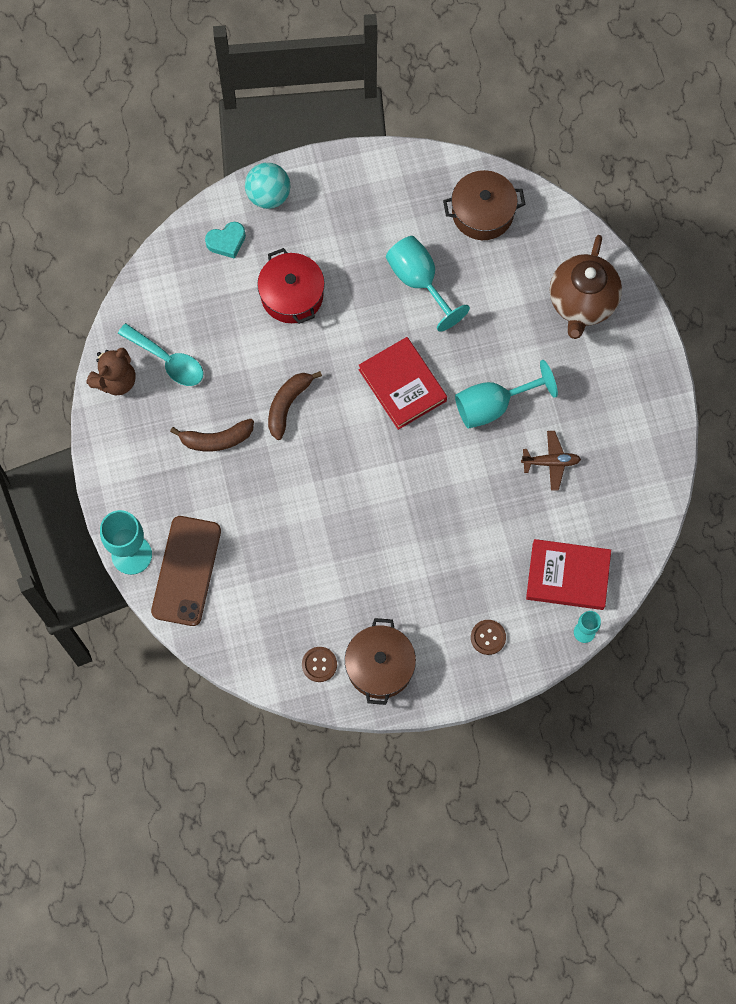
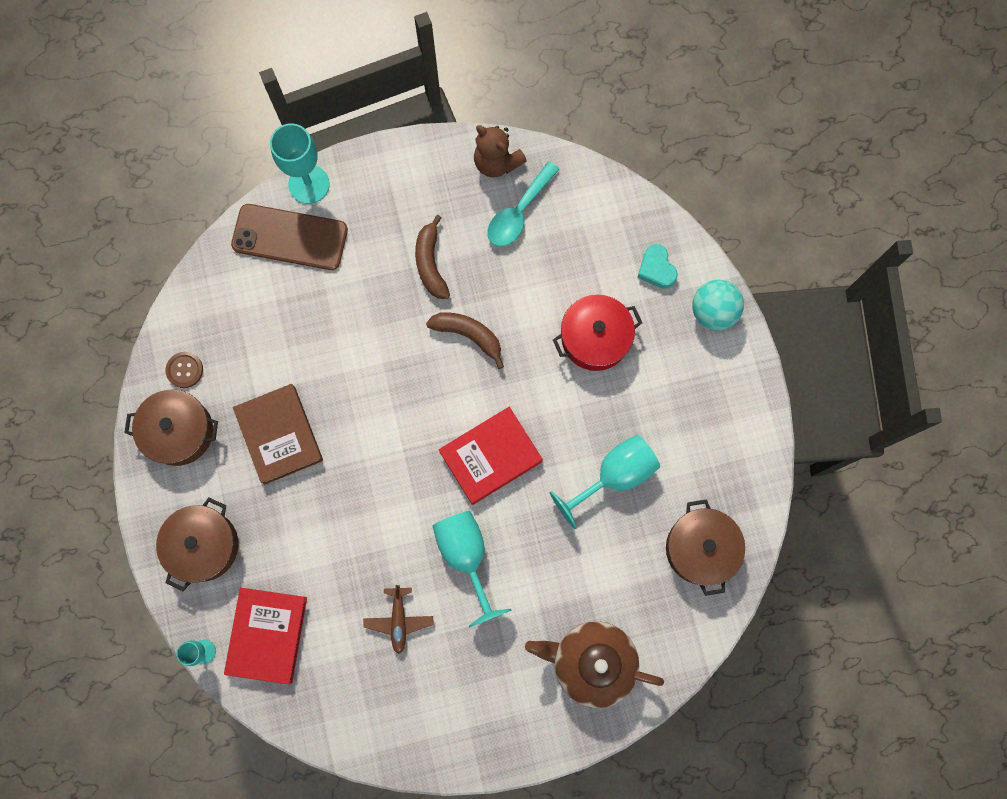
camera: 90 degrees right, 5 degrees up
(383, 573) = (279, 435): none -> brown book
(488, 637) = (203, 546): brown button -> brown pot

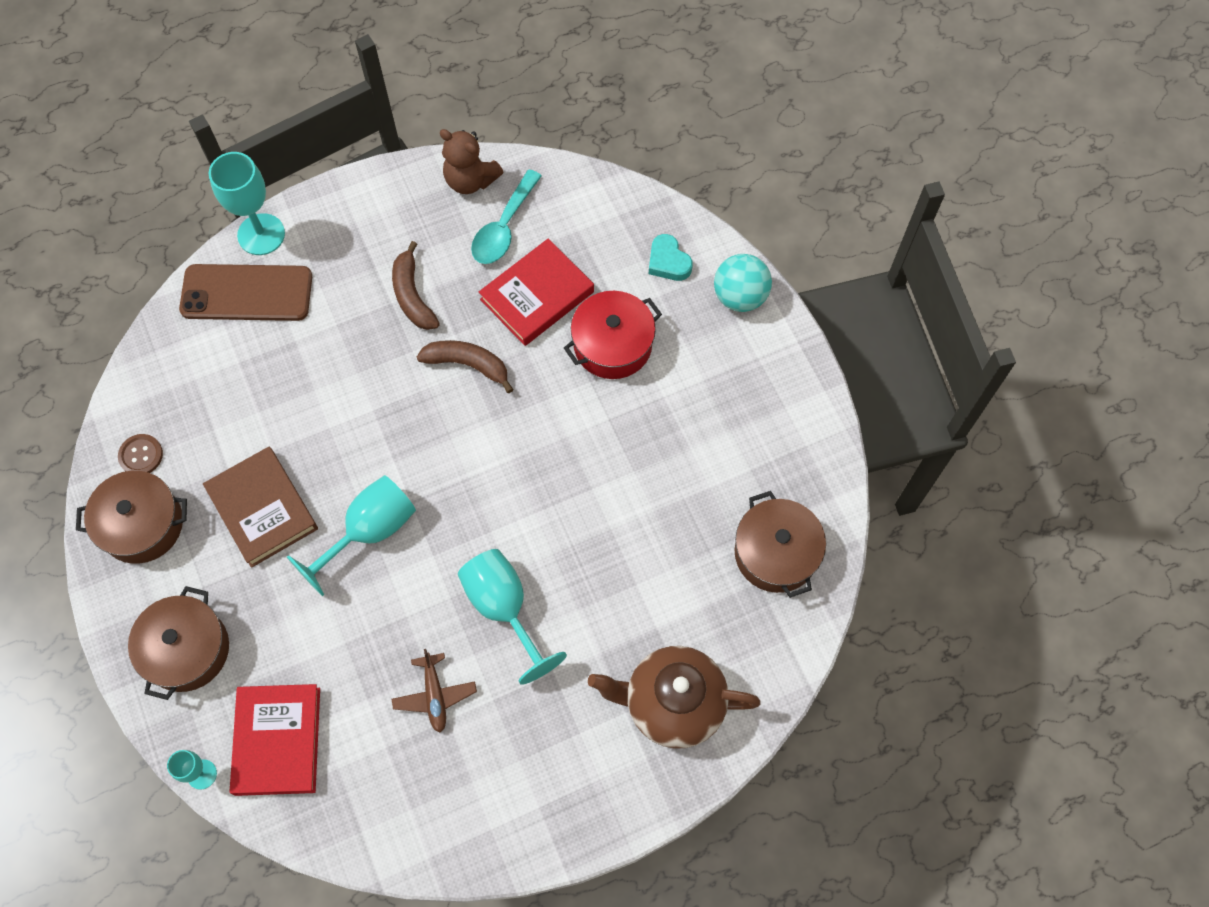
camera: 10 degrees left, 10 degrees down
(490, 456) = (514, 492): red book -> red book (537, 296)
(614, 476) = (661, 490): turquoise goblet -> turquoise goblet (369, 532)

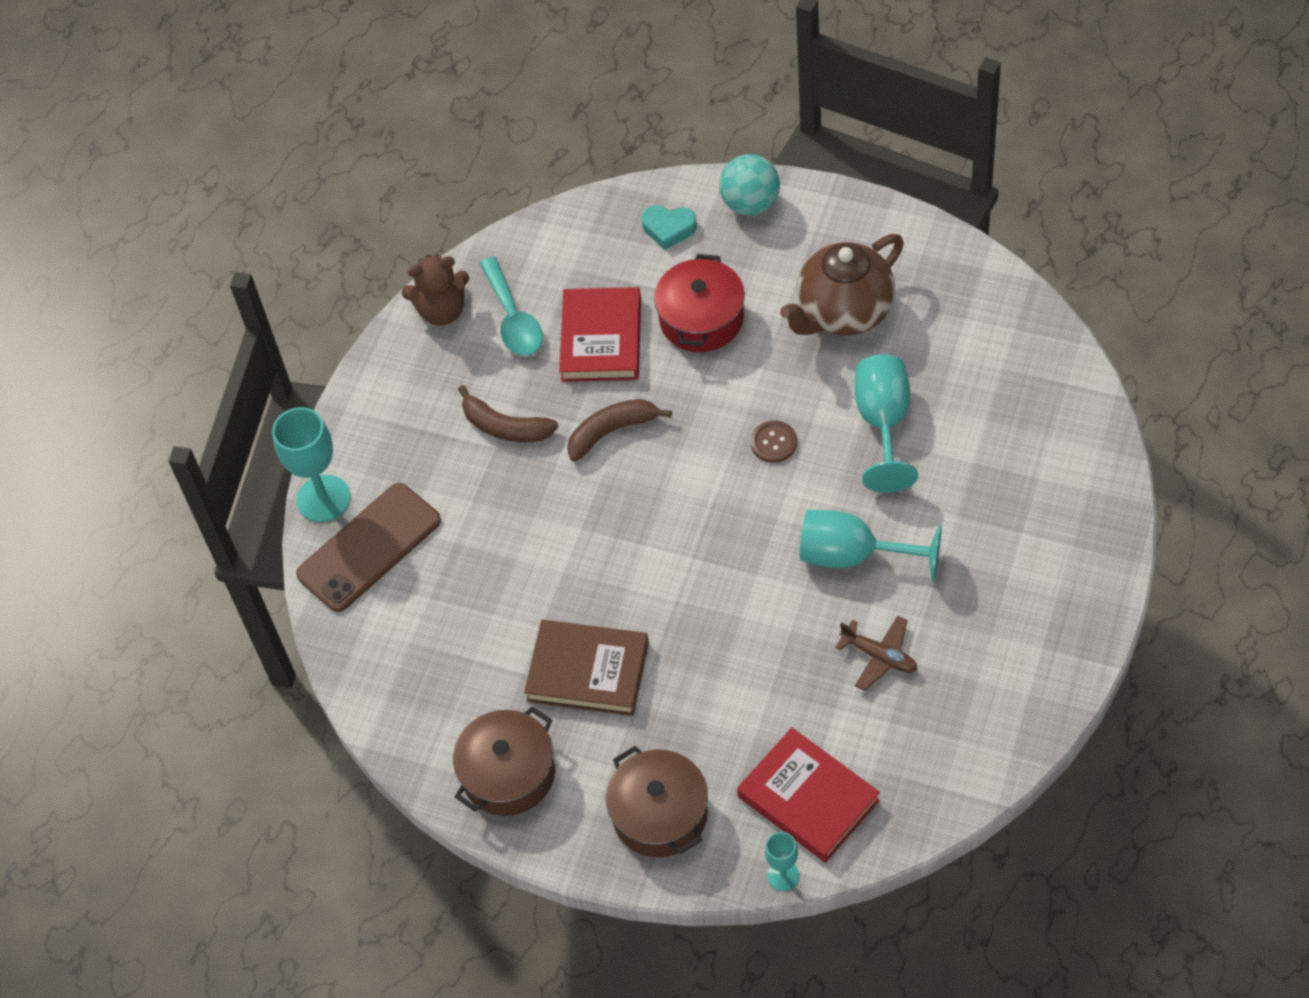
camera: 40 degrees left, 10 degrees down
(141, 455) = (440, 732): brown button -> brown button (773, 442)
(369, 532) = (689, 606): turquoise goblet -> turquoise goblet (883, 423)
(672, 704) = (1045, 496): brown teapot -> brown teapot (844, 313)
(775, 553) = (990, 339): brown pot -> none

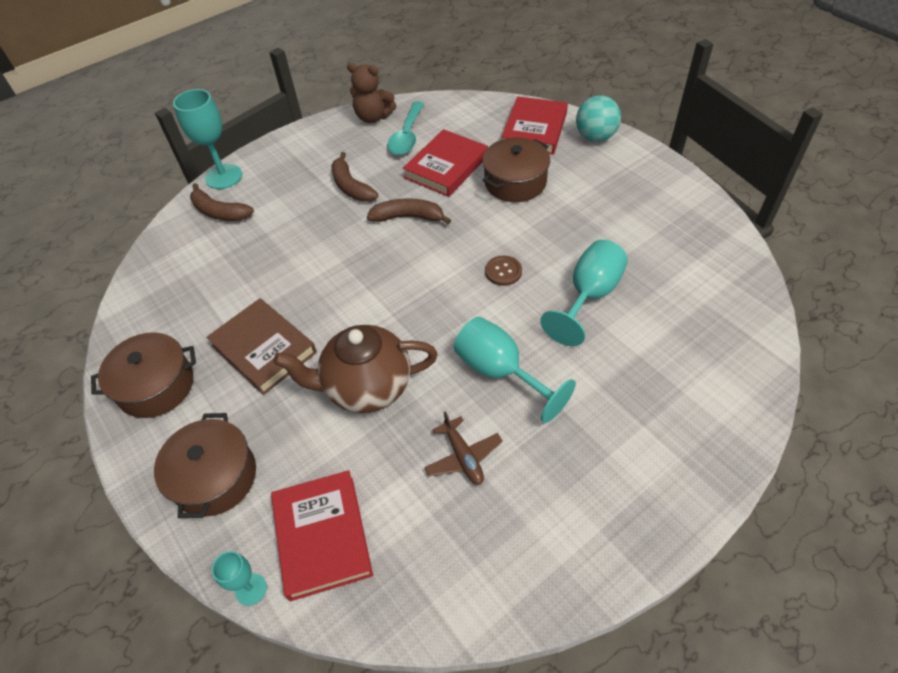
camera: 30 degrees right, 5 degrees down
(369, 548) = (219, 212): brown phone -> brown banana
(668, 228) = (534, 130): turquoise heart -> red book
(701, 319) = (515, 182): red pot -> brown pot
(844, 313) = (611, 218): brown teapot -> brown teapot (366, 388)

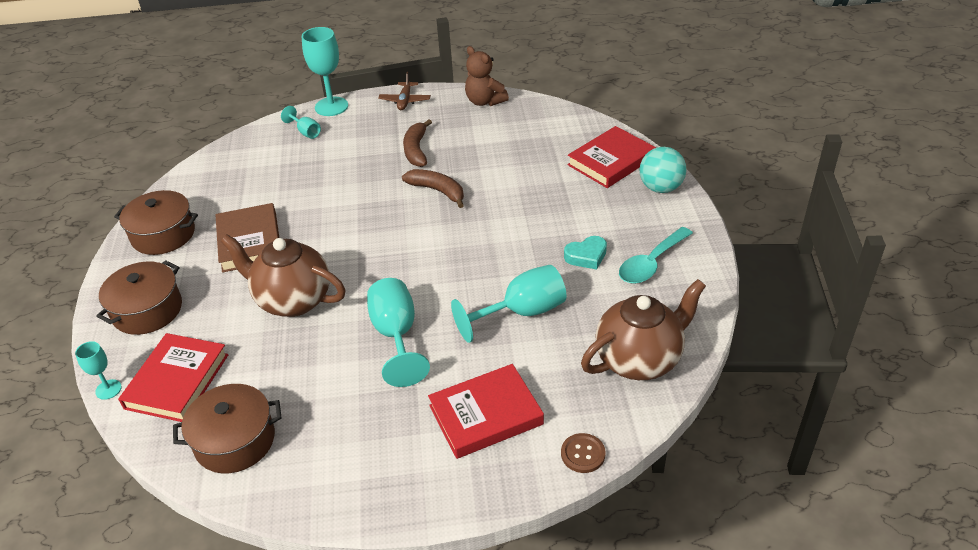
camera: 30 degrees right, 10 degrees down
(219, 212) = (305, 132): brown banana -> turquoise goblet
(407, 136) = (497, 127): turquoise spoon -> turquoise spoon (651, 263)
(446, 167) = (505, 164): red book -> red book (486, 415)
(463, 456) = (313, 379): brown plane -> brown plane (405, 101)
(503, 271) = (471, 263): brown button -> brown button (583, 454)
(515, 182) = (550, 198): brown pot -> brown pot (235, 441)
(593, 221) = (586, 256): none -> turquoise heart
(719, 291) = (639, 360): none -> brown teapot

